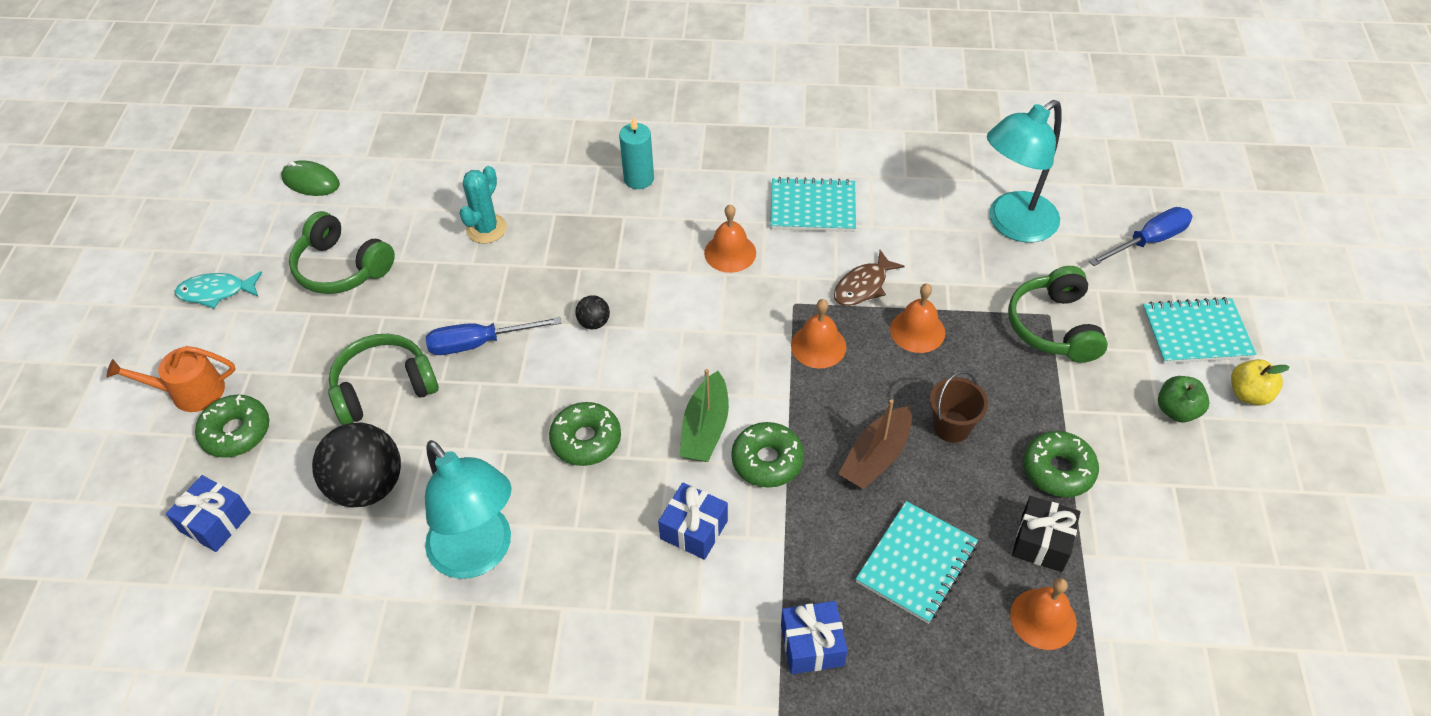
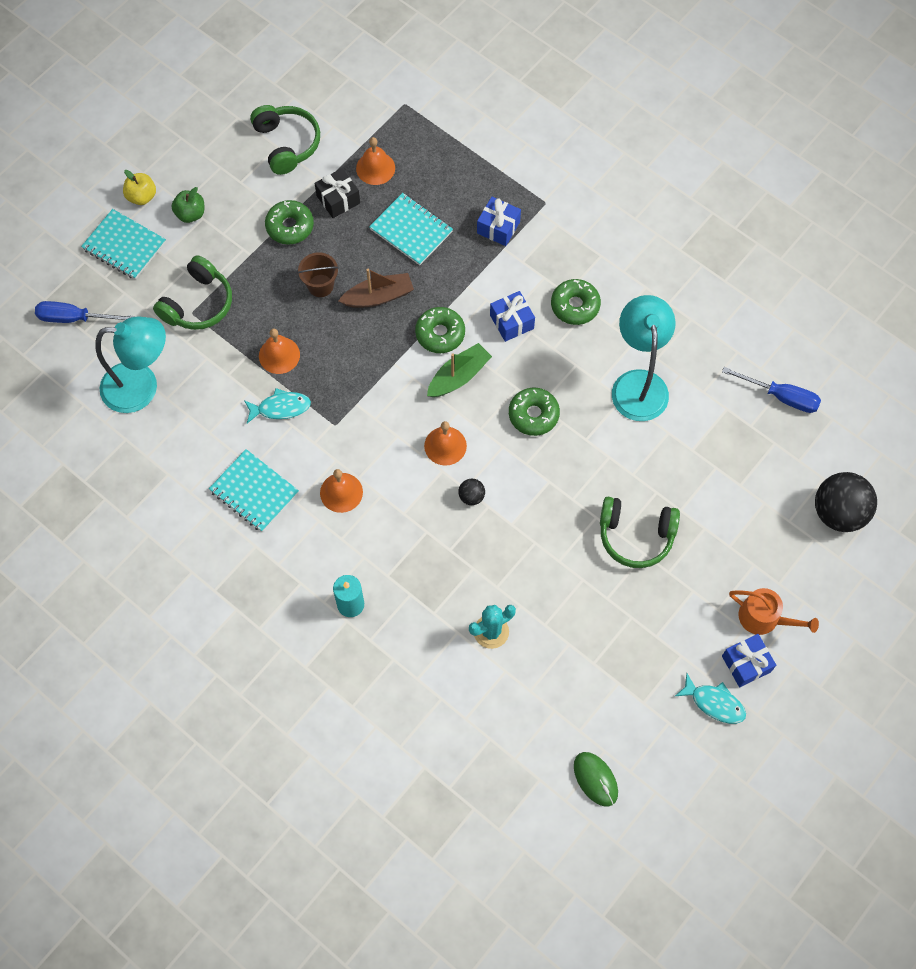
camera: 145 degrees left, 15 degrees up
(215, 522) = (782, 503): blue gift -> blue gift (746, 664)
(236, 432) = (745, 563): green donut -> green donut (575, 306)
(341, 267) = (614, 665): green headphones -> green headphones (287, 144)
(367, 486) = (680, 469): black ball -> black ball (838, 512)
(479, 343) = (555, 530): blue screwdriver -> blue screwdriver (781, 396)
(818, 346) = (347, 385): orange bell -> orange bell (445, 445)
(863, 286) = (280, 408): brown fish -> turquoise fish
(916, 563) = (411, 230): turquoise notebook -> turquoise notebook turned 60 degrees clockwise

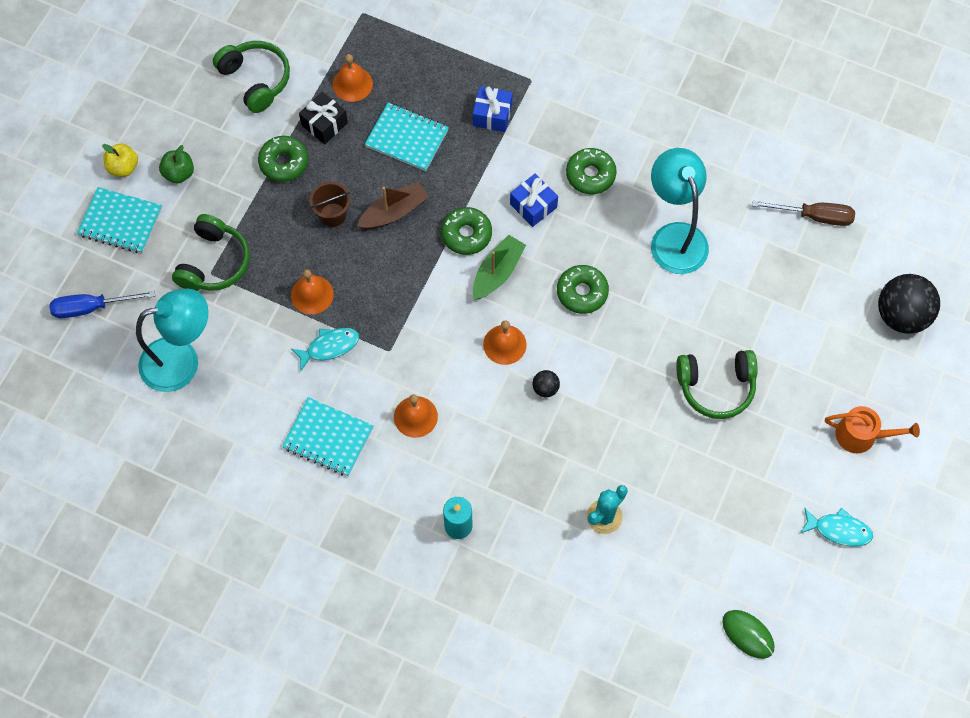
camera: 15 degrees left, 0 degrees up
(746, 664) = (857, 484): blue gift -> none
(781, 396) = (814, 216): blue screwdriver -> brown screwdriver

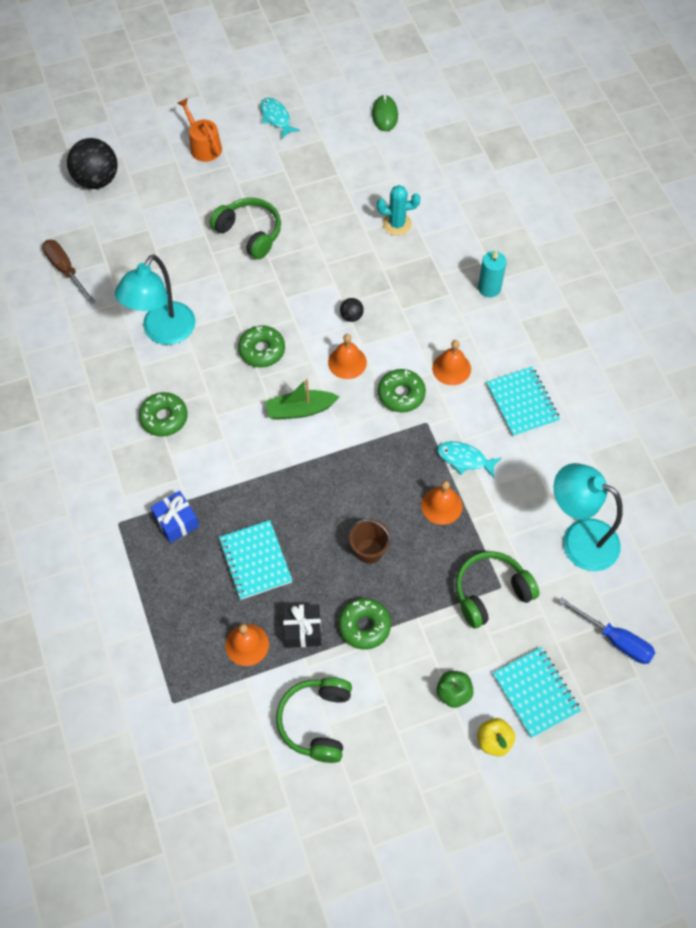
camera: 135 degrees left, 5 degrees down
(394, 212) = (324, 513): brown boat -> none
(466, 234) = (292, 453): green donut -> green donut (401, 394)
(533, 206) = (225, 432): blue gift -> none

